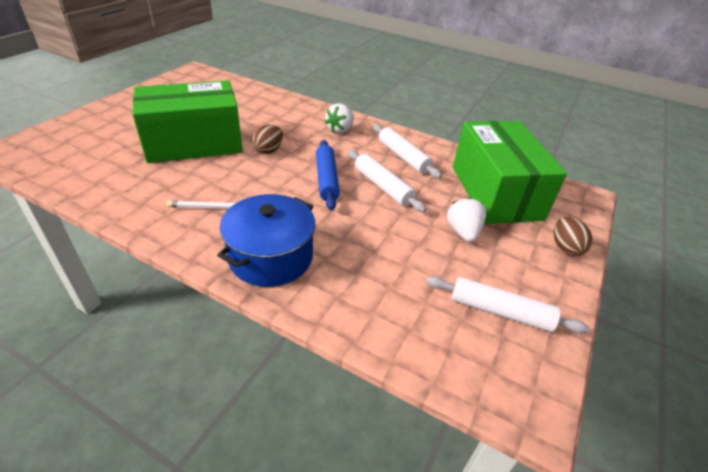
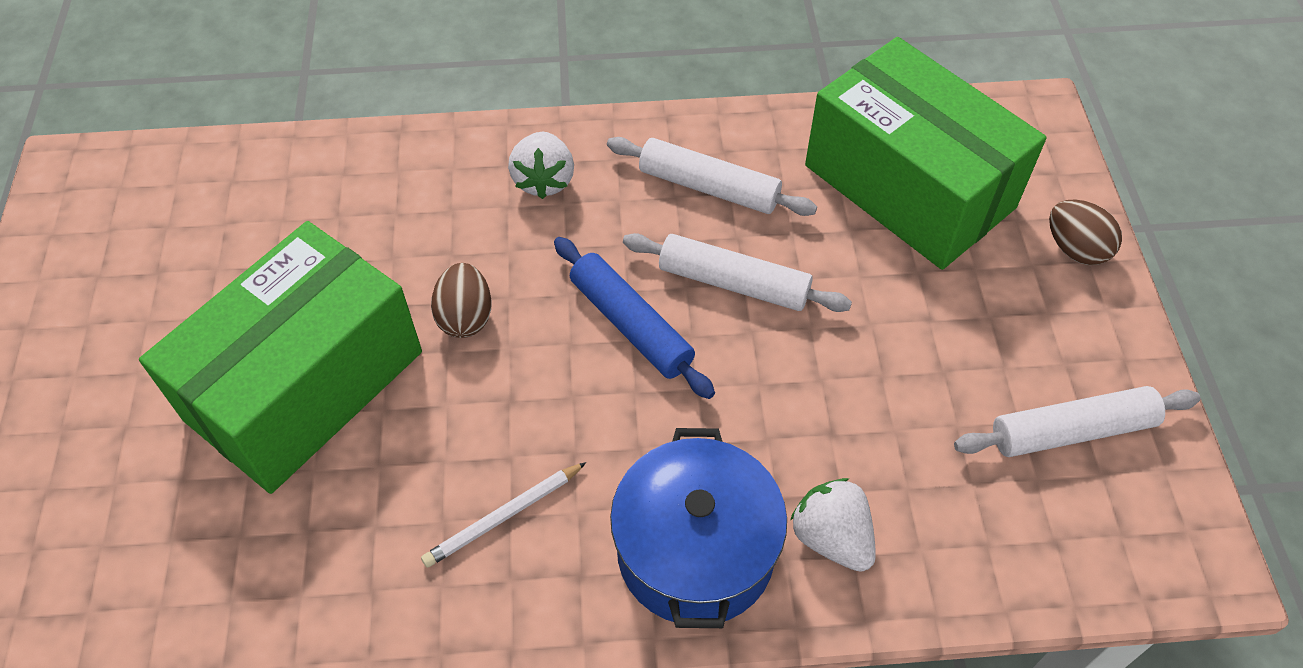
camera: 30 degrees left, 15 degrees up
(463, 232) = (924, 308): white strawberry -> white strawberry (831, 538)

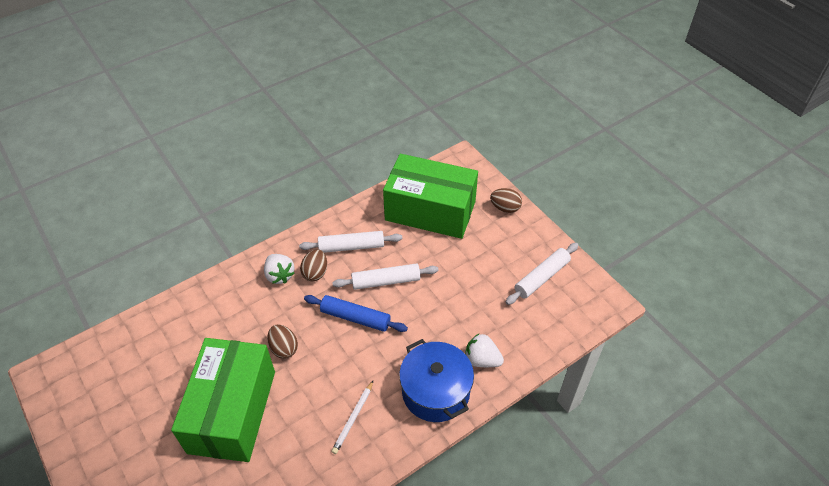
camera: 30 degrees left, 5 degrees down
(610, 205) = (315, 273): none -> brown egg

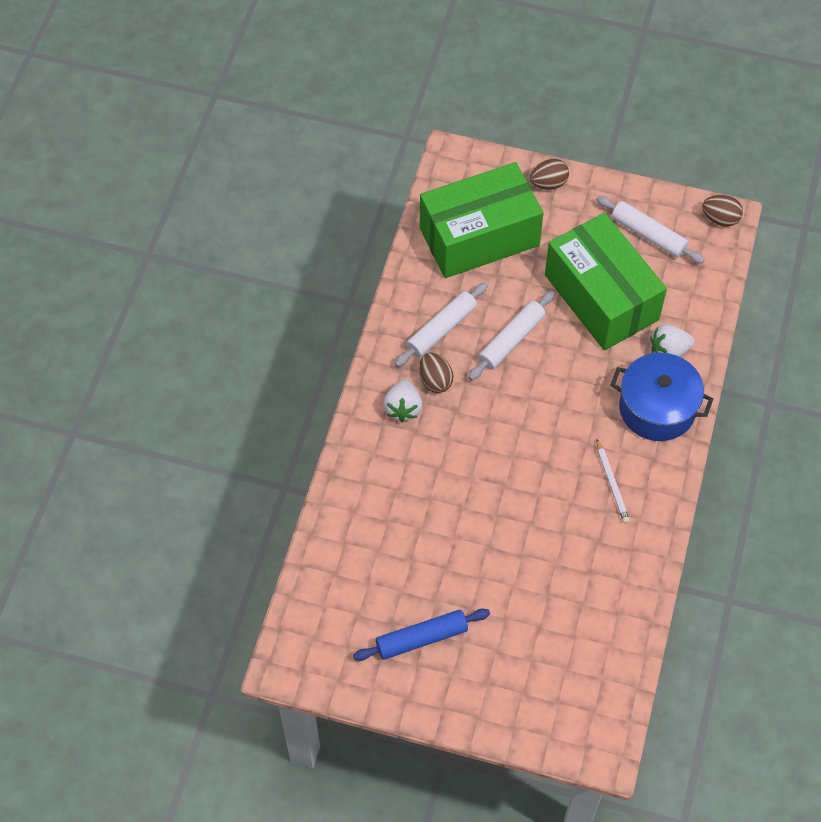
camera: 40 degrees left, 10 degrees up
(232, 411) = (501, 558): green box -> green box (601, 297)
(279, 275) = (403, 408): white strawberry -> white strawberry turned 75 degrees clockwise
(284, 348) = (485, 471): brown egg -> brown egg (720, 219)
(355, 317) = (520, 395): blue rolling pin -> blue rolling pin (421, 638)
(542, 277) = (648, 234): white rolling pin -> white rolling pin turned 60 degrees counterclockwise

